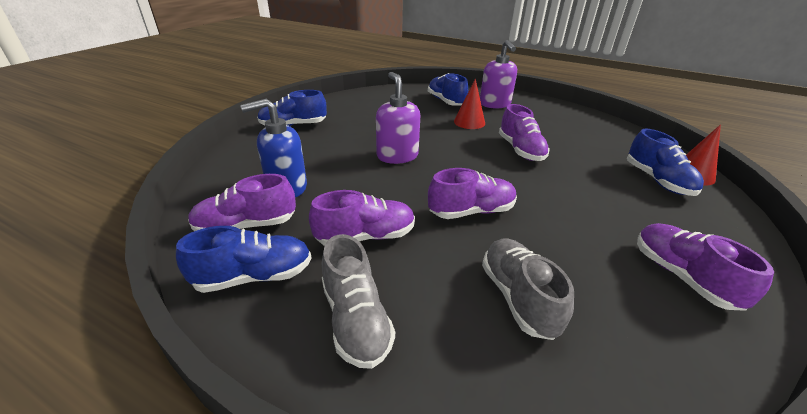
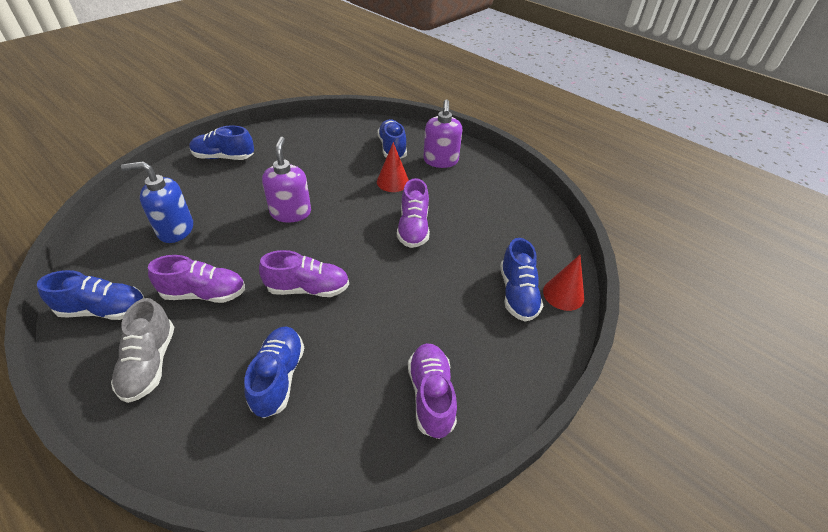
camera: 15 degrees right, 10 degrees up
(246, 226) = (123, 262): purple shoe -> none
(518, 297) = (278, 377): grey shoe -> blue shoe

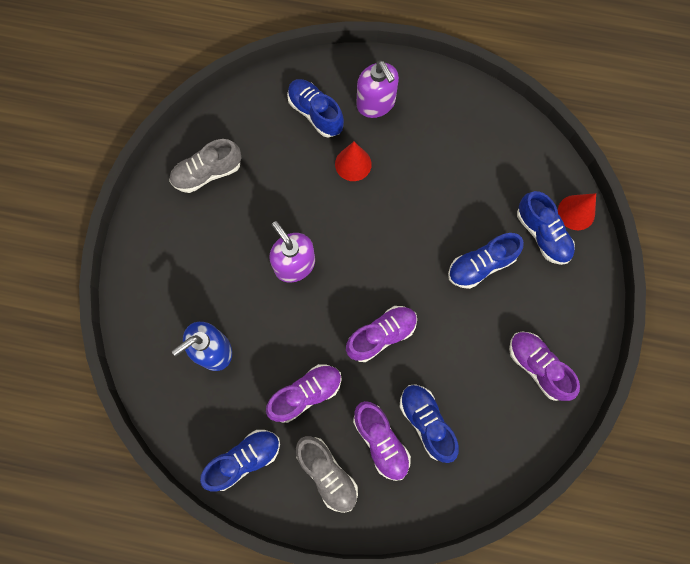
camera: 30 degrees left, 30 degrees up
(224, 157) = (161, 234): blue shoe -> blue shoe (481, 265)
(289, 144) = (207, 173): none -> grey shoe
(413, 228) = (414, 213): purple shoe -> purple shoe (381, 441)

